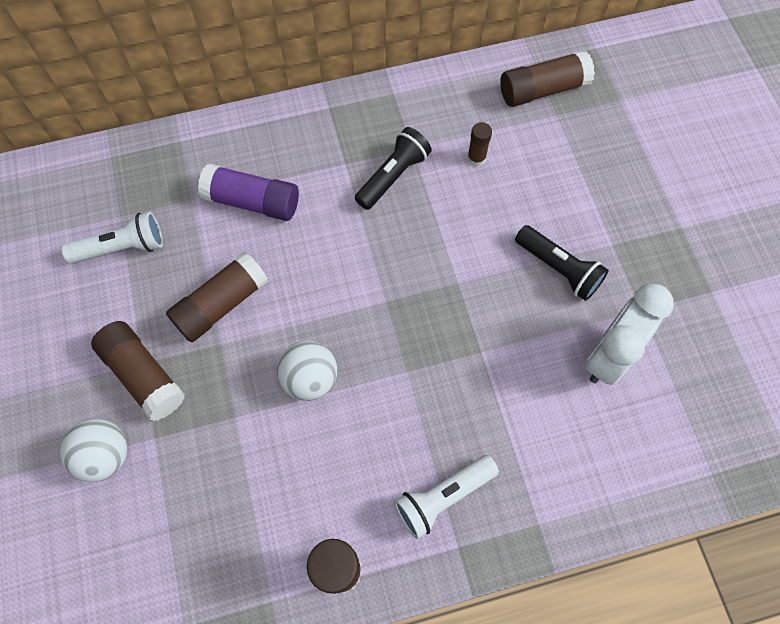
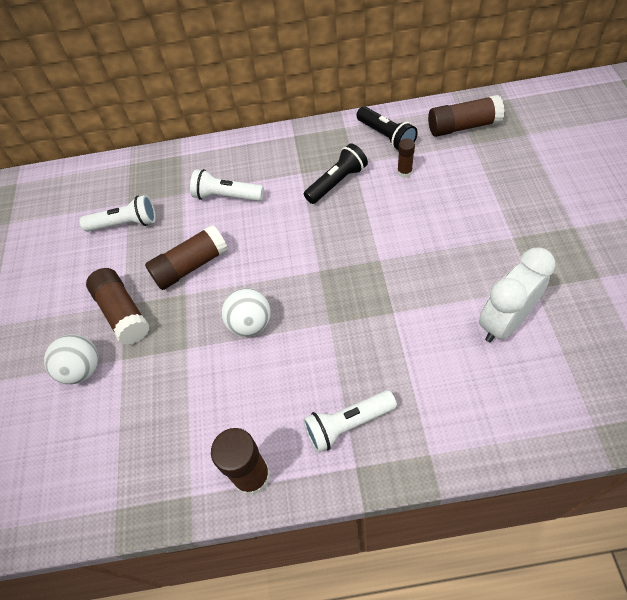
camera: 15 degrees right, 10 degrees down
(252, 201) = (226, 196): purple glue stick -> white flashlight
(559, 269) = (465, 253): black flashlight -> black flashlight (386, 136)

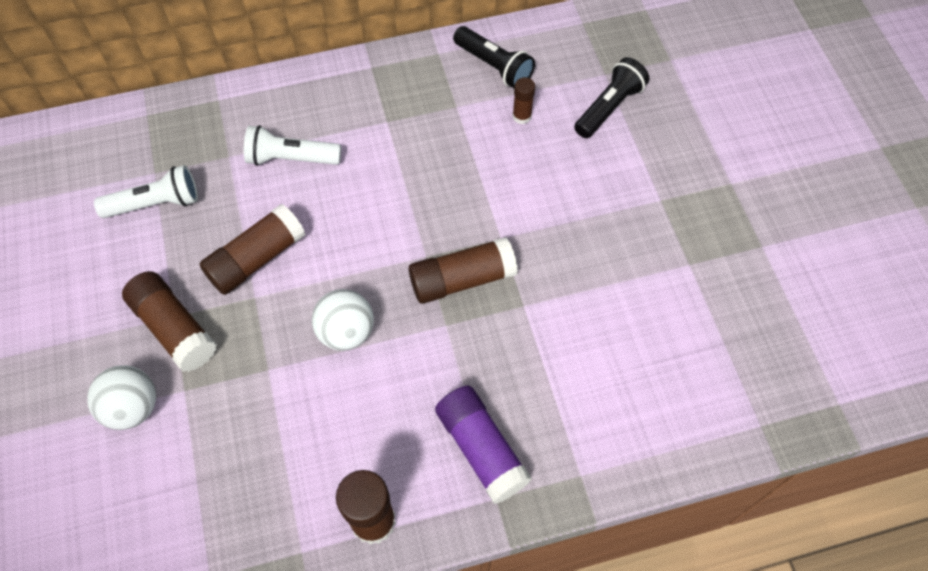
camera: 15 degrees left, 5 degrees up
(337, 182) = (436, 133): black flashlight -> black flashlight (609, 107)
(347, 424) = (481, 449): white flashlight -> purple glue stick
(463, 126) = (591, 50): brown glue stick -> brown glue stick (462, 279)
(504, 322) = (655, 309): white clock -> none

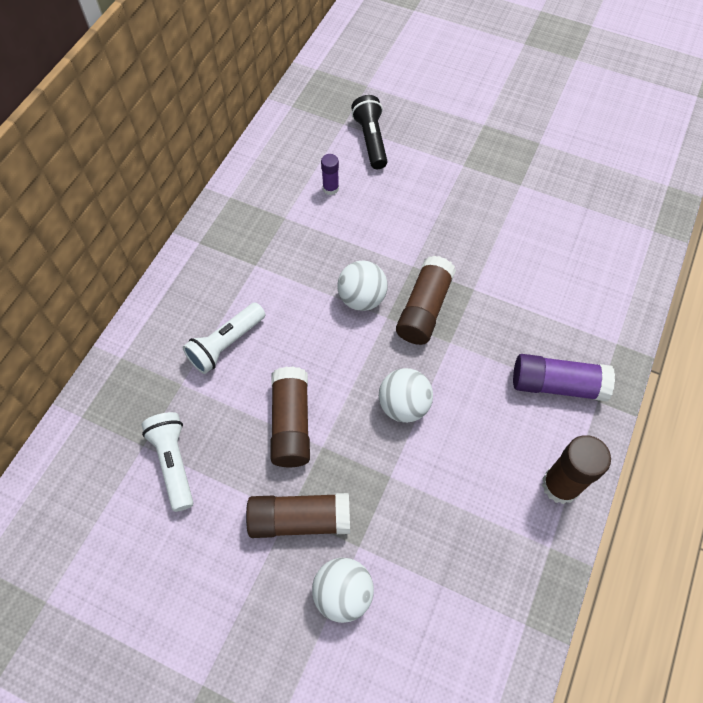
camera: 50 degrees left, 0 degrees up
(156, 203) = (173, 462): white flashlight -> white flashlight turned 45 degrees counterclockwise
(427, 223) = (362, 298): none -> white ball
(494, 66) = (275, 174): black flashlight -> none
(522, 116) = (330, 188): brown glue stick -> purple glue stick

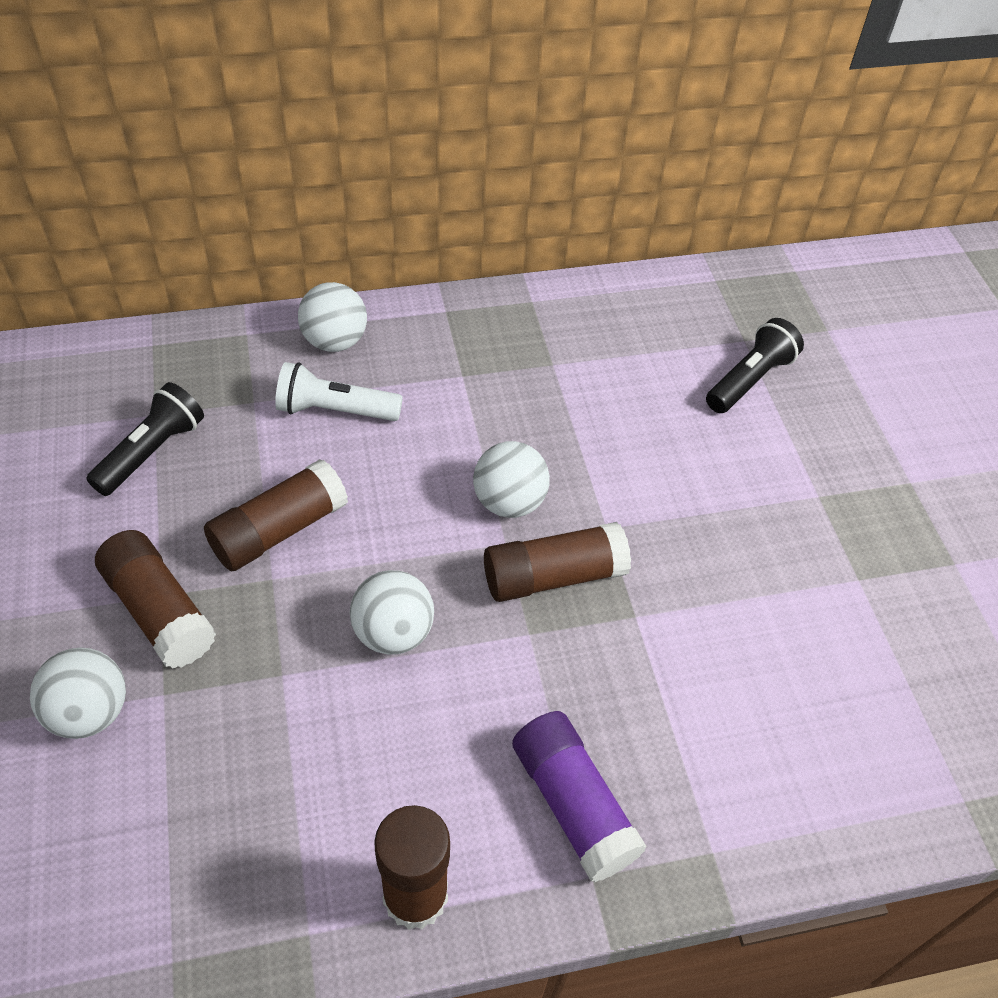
camera: 50 degrees right, 10 degrees down
(171, 313) = (335, 341): none -> white ball
(173, 462) = (152, 451): white flashlight -> black flashlight
(330, 188) = (637, 382): purple glue stick -> none

